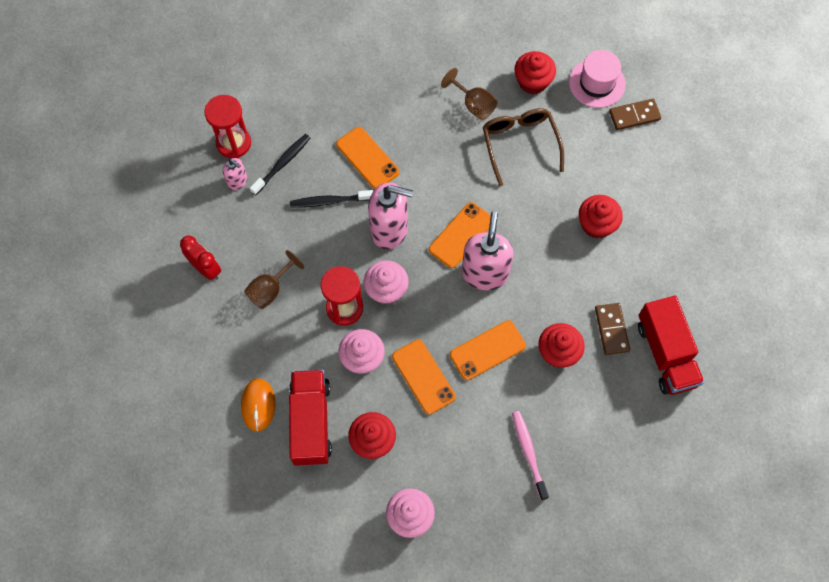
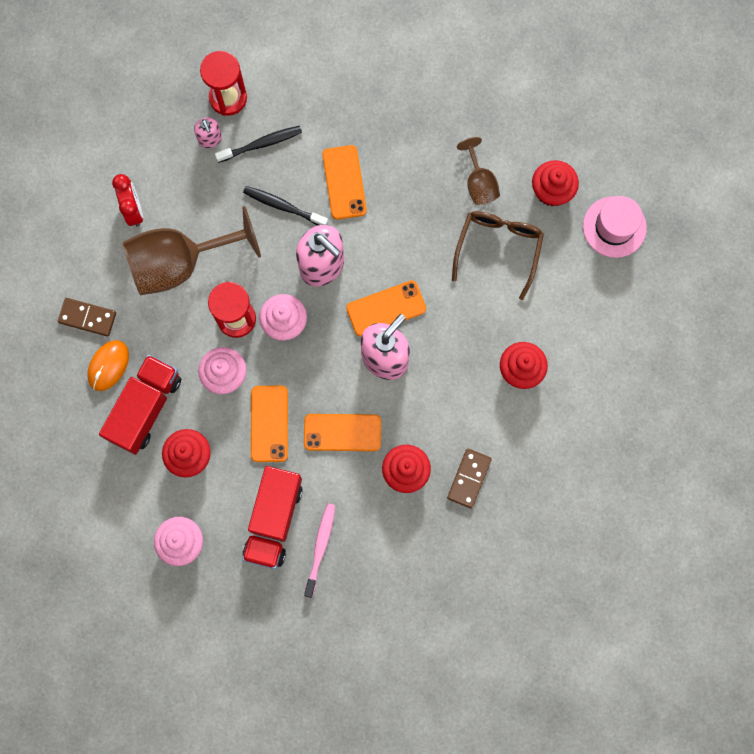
camera: 30 degrees right, 10 degrees up
(270, 289) = (180, 263): brown goblet -> brown goblet, size x2.00
(634, 116) = (629, 281): brown domino -> brown domino (87, 318)
(665, 354) = (504, 530): red truck -> red truck (274, 520)

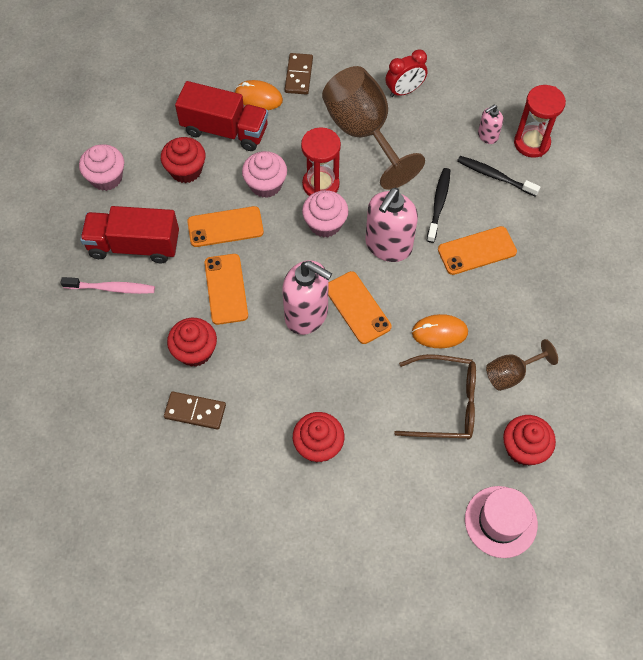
camera: 80 degrees right, 15 degrees down
(261, 144) = (495, 176): black toothbrush -> black toothbrush turned 150 degrees clockwise
(426, 237) = (439, 332): none -> orange mouse

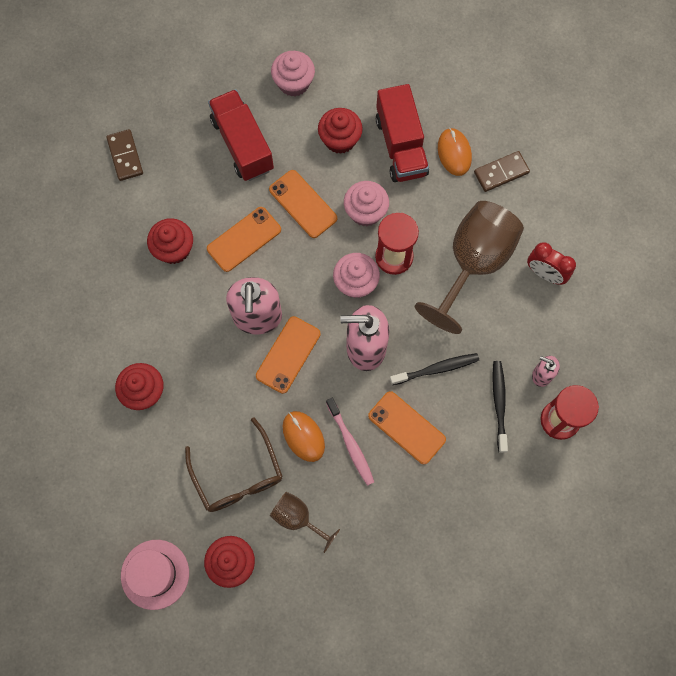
camera: 60 degrees right, 10 degrees up
(111, 288) = (193, 152): pink toothbrush -> pink toothbrush (351, 444)
(195, 411) = (121, 280): brown domino -> brown domino (125, 156)

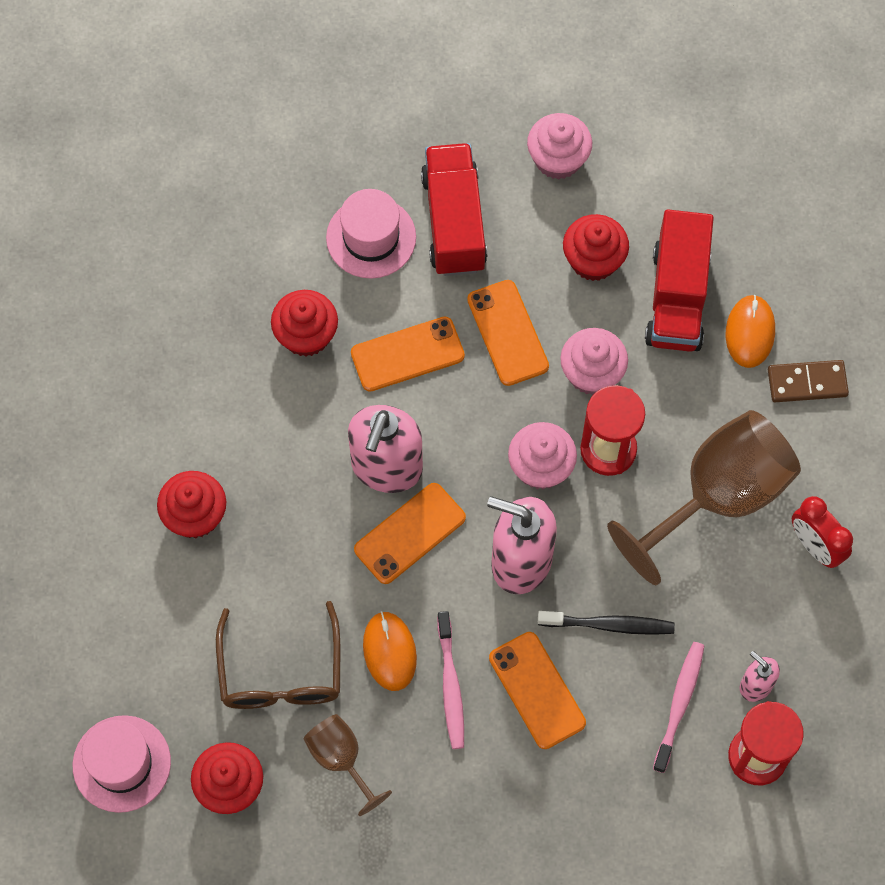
camera: 20 degrees right, 5 degrees down
(125, 156) = (285, 185): brown domino -> none
(193, 172) = (371, 237): none -> pink hat
(499, 404) = (679, 704): black toothbrush -> pink toothbrush

